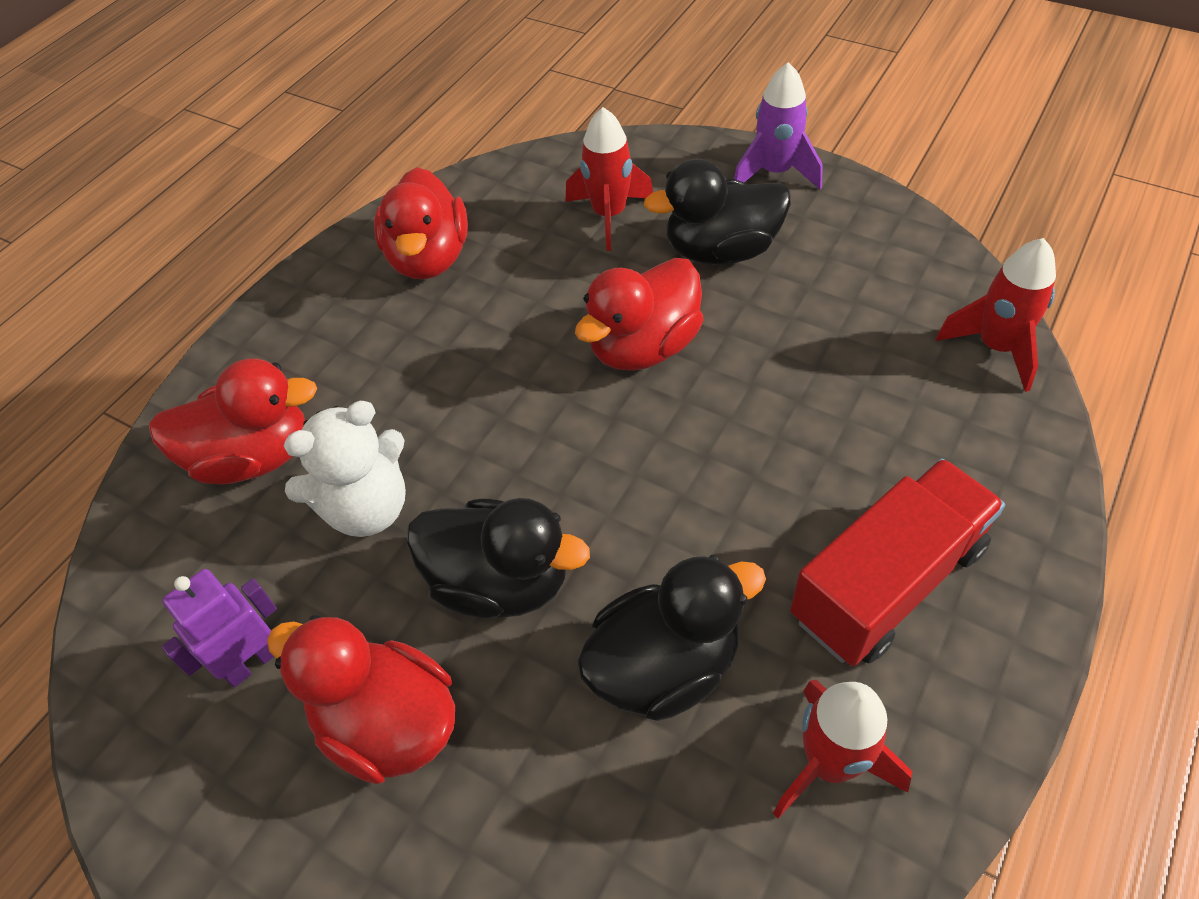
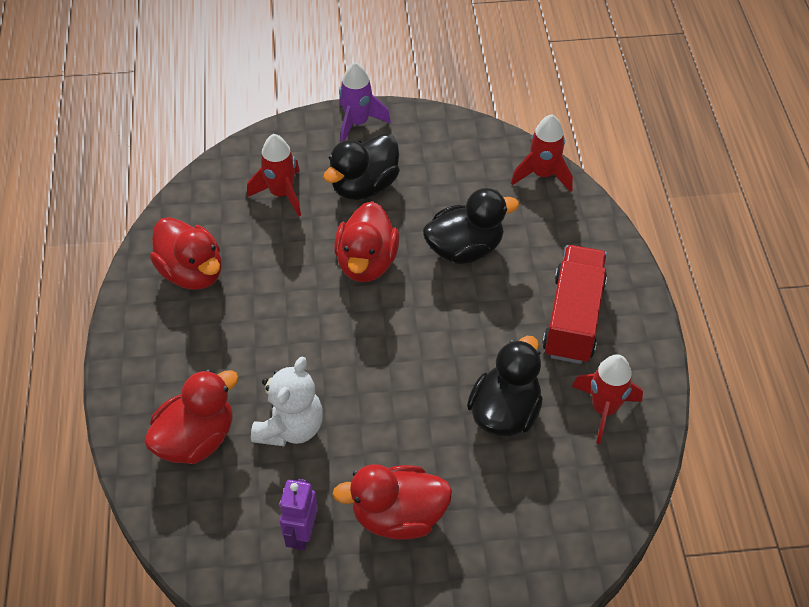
camera: 40 degrees left, 0 degrees up
(500, 582) = (395, 421): black duck -> black duck (464, 249)

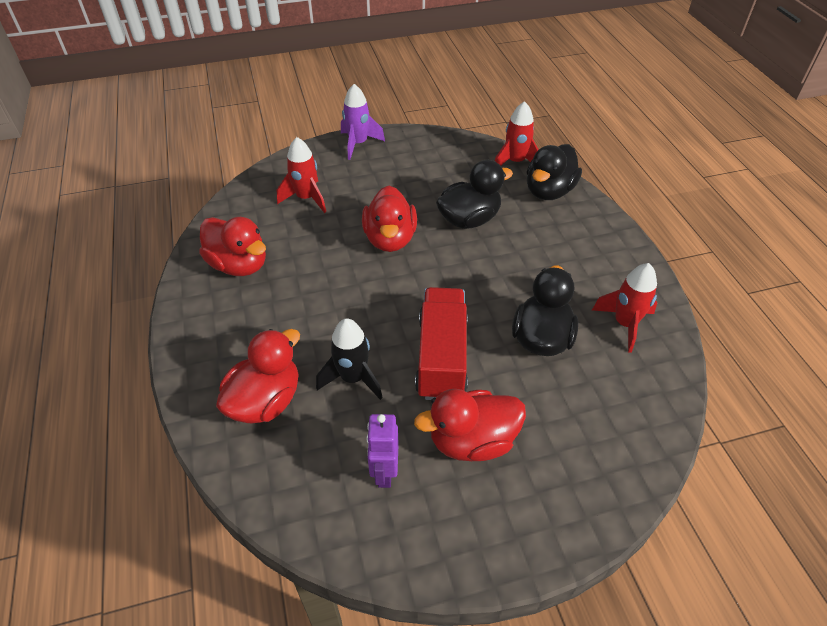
camera: 10 degrees left, 5 degrees down
(290, 427) = (353, 378): white teddy bear -> black rocket
(364, 186) = (374, 185): black duck -> black duck (549, 191)
(573, 318) = (574, 258): red truck -> red truck (441, 357)

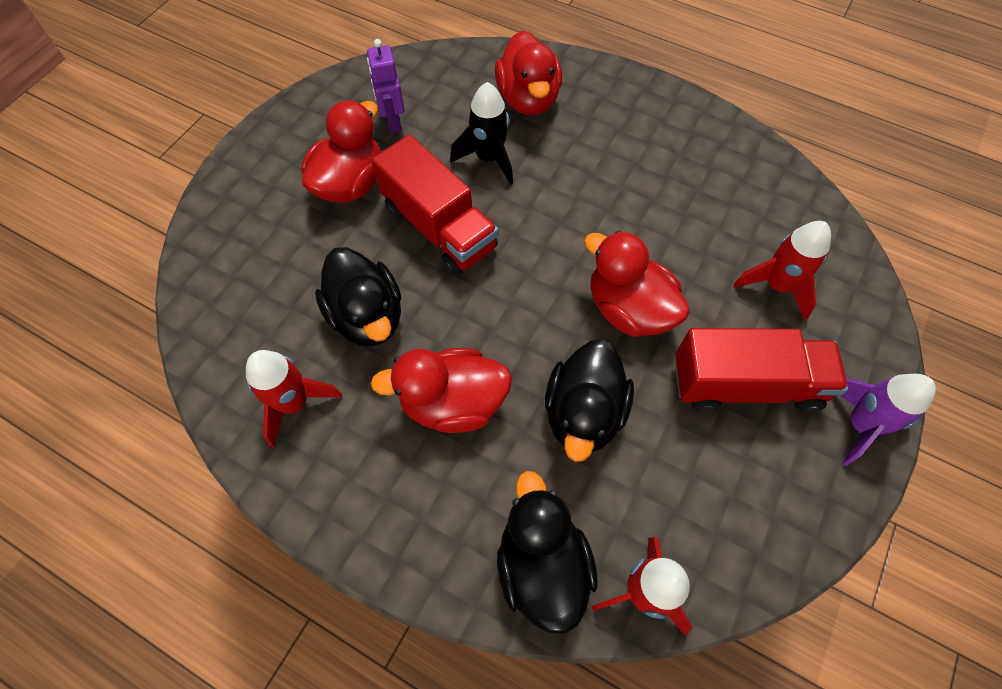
camera: 135 degrees right, 15 degrees up
(239, 265) = (710, 168): red duck -> red duck (453, 403)
(382, 181) = (745, 384): none -> red truck
(384, 472) = (393, 121): purple robot -> purple robot turned 150 degrees counterclockwise

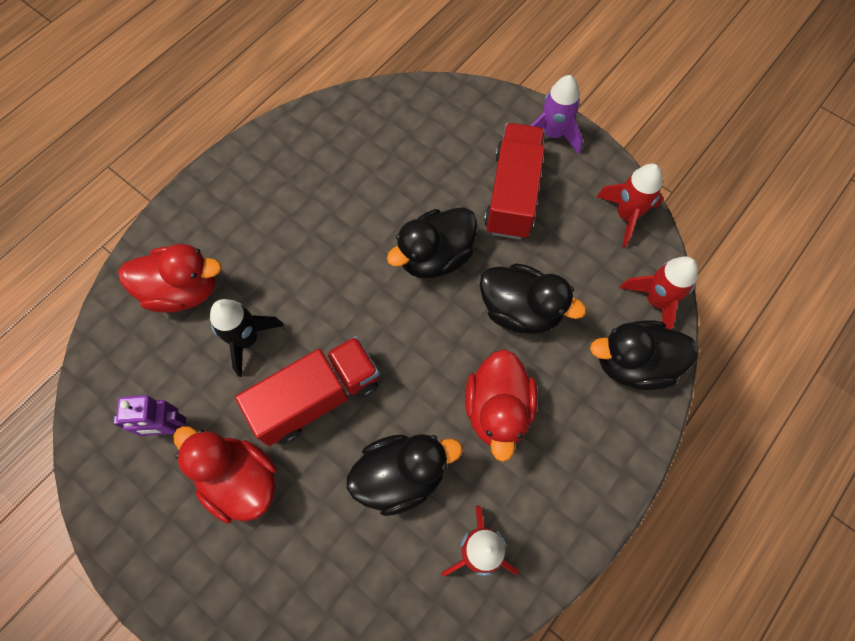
camera: 80 degrees left, 5 degrees up
(628, 309) = (435, 257): red duck -> black duck
(776, 286) = (434, 149): red rocket -> red rocket (626, 216)

